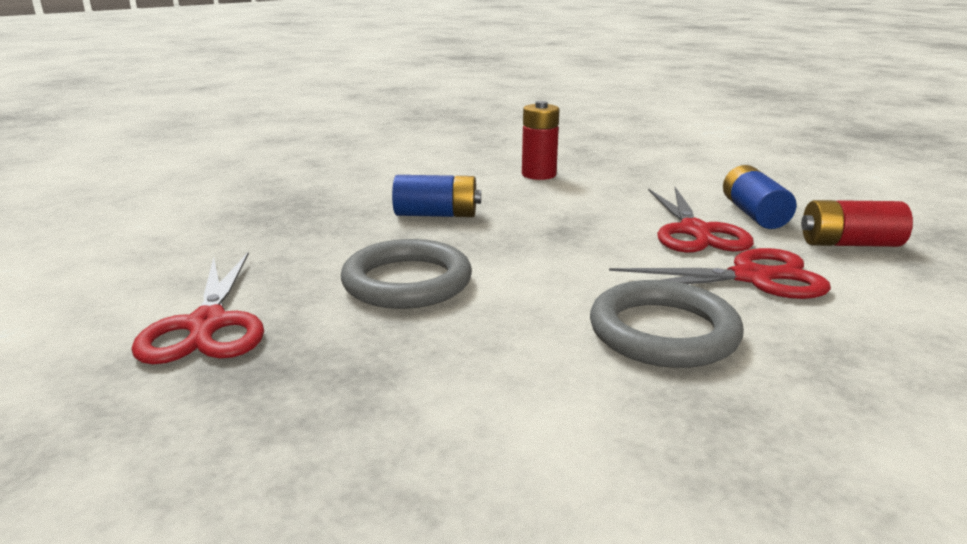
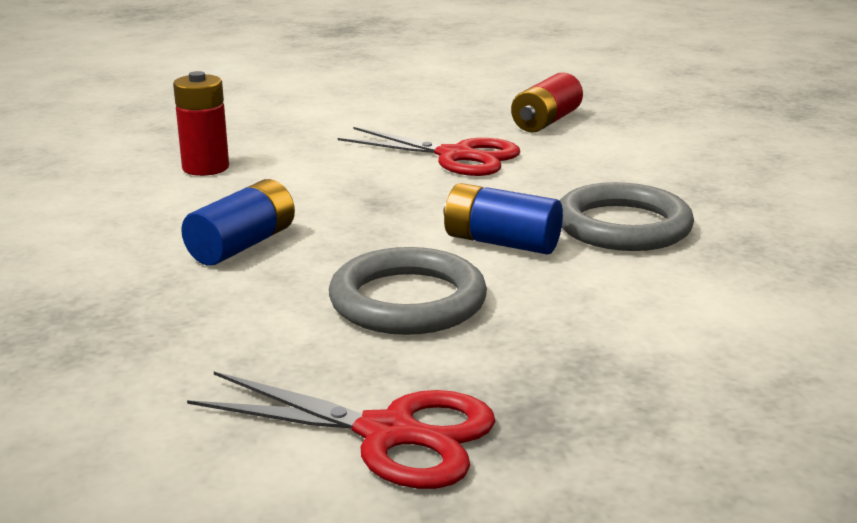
camera: 60 degrees left, 0 degrees up
(751, 278) = (566, 169): red scissors -> none
(754, 214) = (449, 126): blue battery -> blue battery (501, 242)

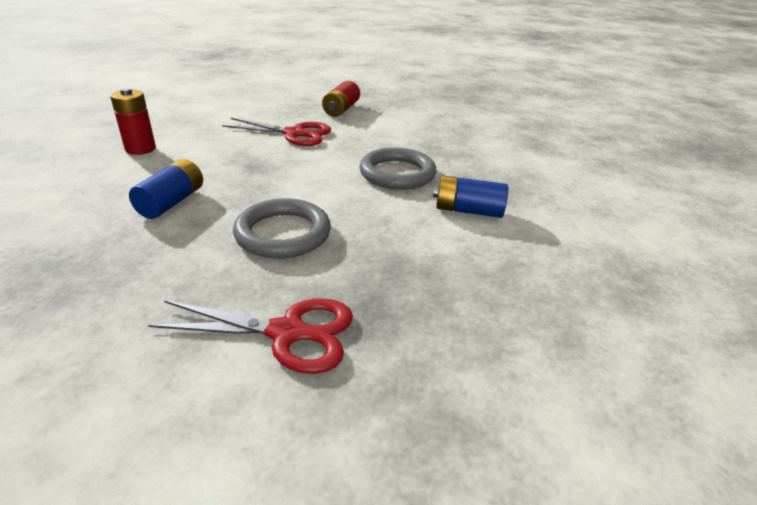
camera: 15 degrees left, 10 degrees up
(501, 242) = (331, 189): blue battery -> blue battery (468, 211)

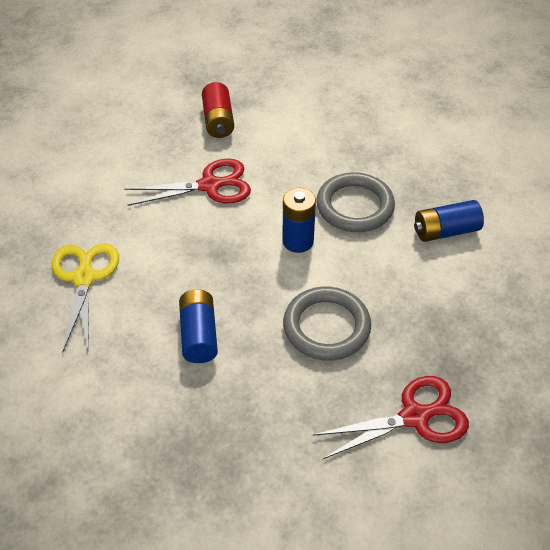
camera: 25 degrees left, 15 degrees up
(140, 149) = (84, 278): red battery -> yellow scissors
(324, 178) = (298, 241): none -> blue battery

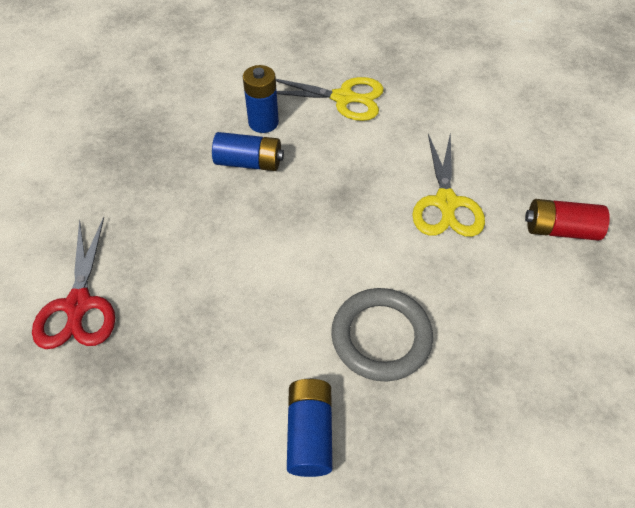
camera: 105 degrees right, 5 degrees up
(210, 185) = (446, 203): red scissors -> yellow scissors
(298, 241) = (340, 264): blue battery -> blue battery (263, 122)
(326, 327) = (216, 260): grey ring -> none

